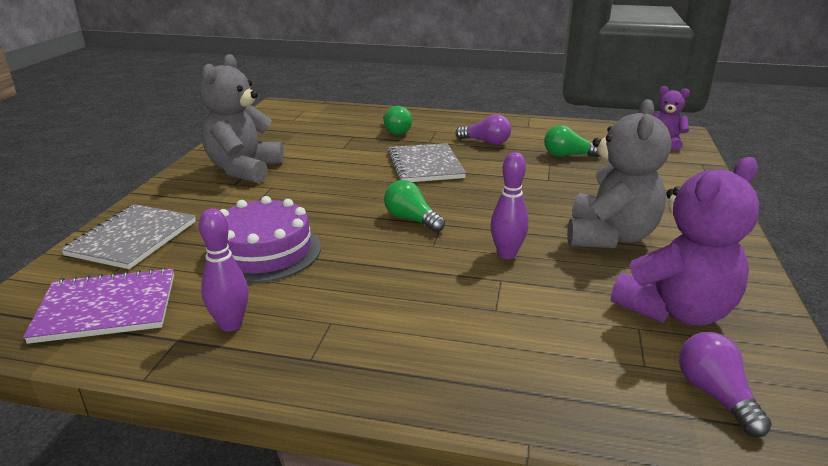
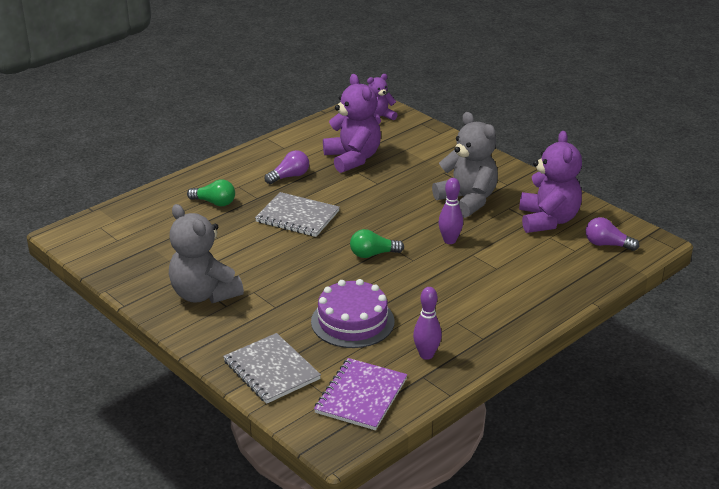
camera: 55 degrees left, 5 degrees up
(568, 155) = (353, 158): green light bulb -> purple teddy bear

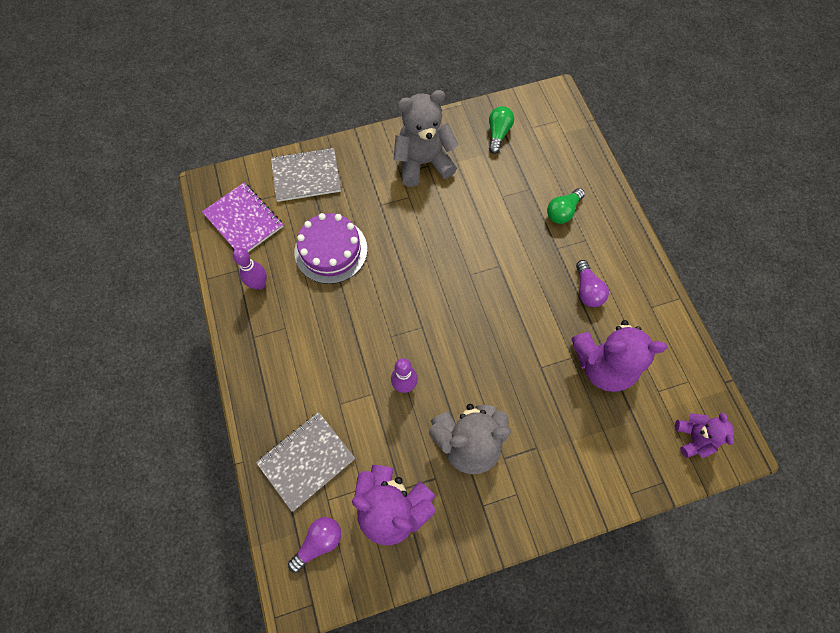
camera: 115 degrees right, 35 degrees up
(297, 216) = (508, 269): grey notebook -> grey notebook (306, 460)
(373, 254) = (416, 307): green light bulb -> green light bulb (498, 134)

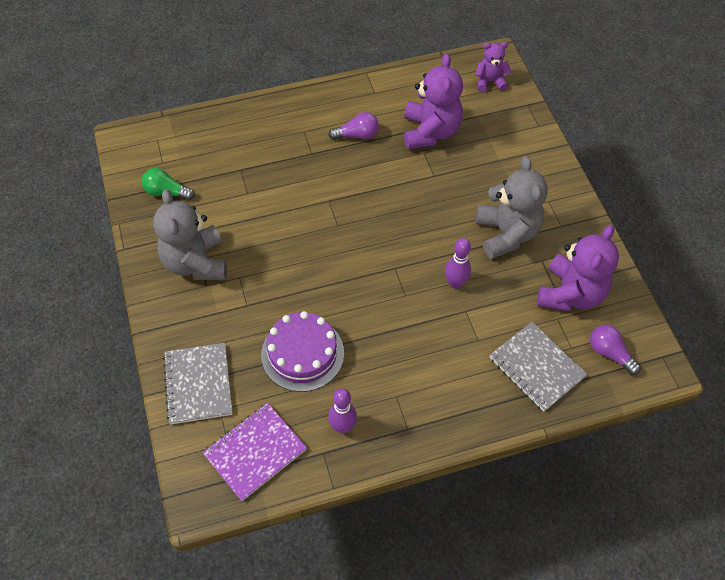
camera: 90 degrees left, 10 degrees down
(563, 211) = (270, 145): green light bulb -> none

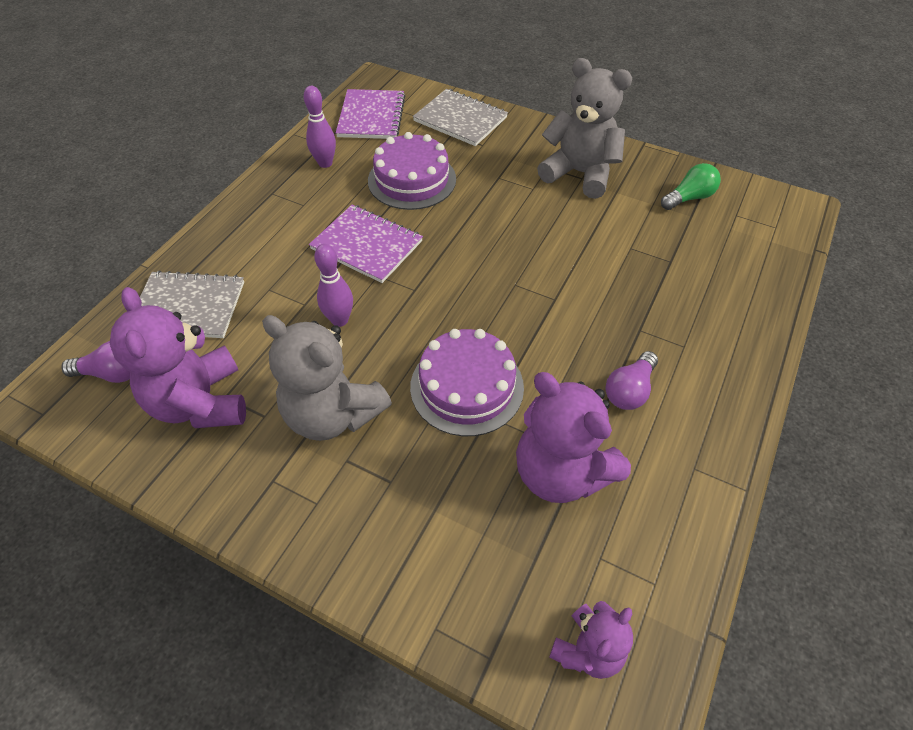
camera: 135 degrees right, 5 degrees down
(389, 323) = (367, 245): none -> purple notebook
(428, 195) = (467, 387): none -> purple cake

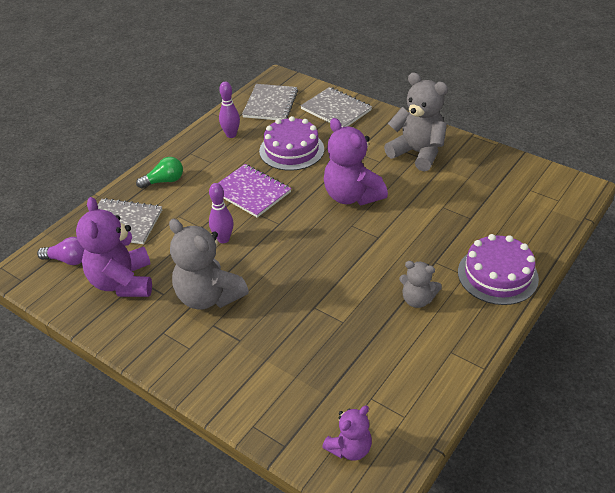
camera: 10 degrees right, 10 degrees down
(371, 116) = (270, 104): purple notebook -> grey notebook
(467, 387) = (303, 288): purple cake -> purple cake (497, 275)
(561, 472) = (356, 345): purple teddy bear -> purple teddy bear (352, 196)
(629, 390) = (417, 300): purple light bulb -> grey teddy bear
(689, 198) = (496, 175): green light bulb -> green light bulb (164, 181)

